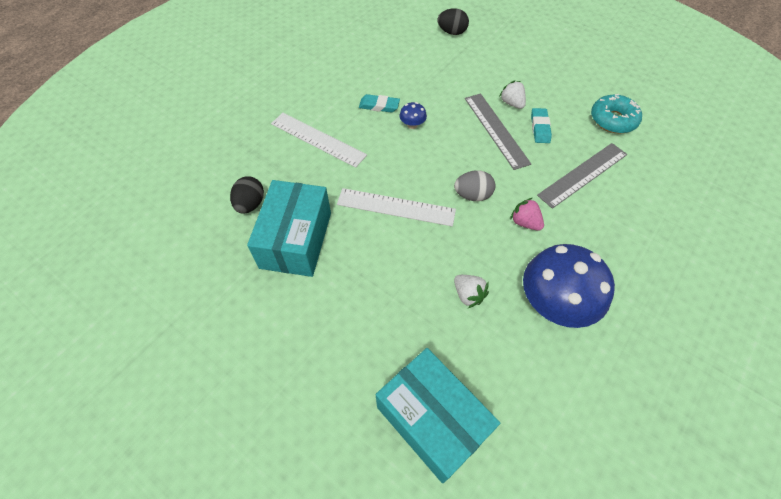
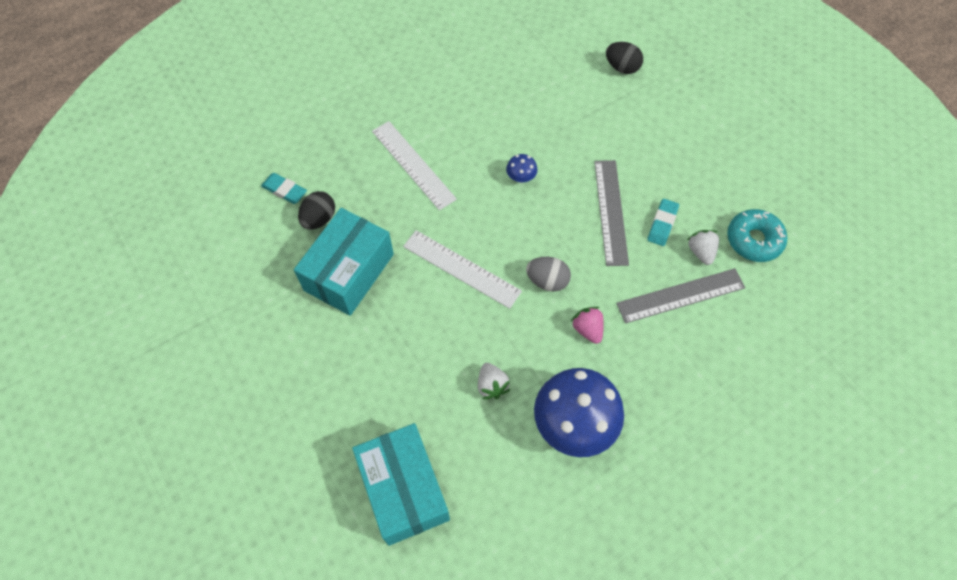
camera: 20 degrees right, 5 degrees up
(379, 106) = (495, 143): turquoise eraser -> turquoise eraser (284, 190)
(512, 103) = (645, 183): white strawberry -> white strawberry (701, 252)

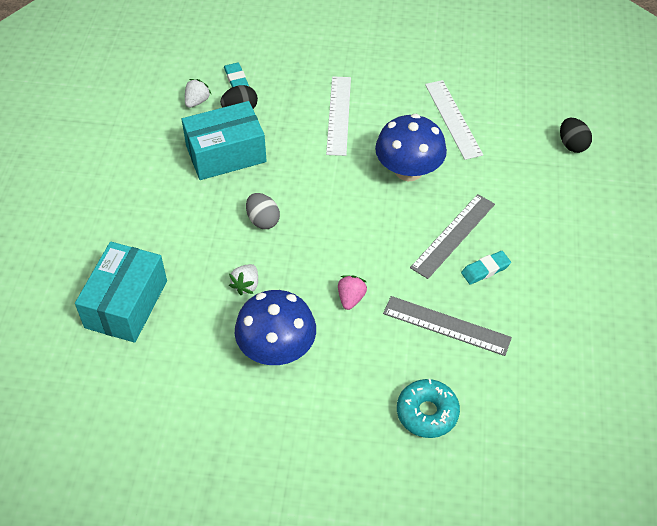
camera: 40 degrees right, 10 degrees down
(461, 269) = (302, 201): white ruler -> white ruler (453, 119)
(521, 177) = (408, 170): blue mushroom -> blue mushroom, size x2.38
(547, 281) = (355, 248): grey egg -> grey egg (263, 220)
(701, 252) = (496, 308): white strawberry -> white strawberry (197, 101)
(754, 240) = (550, 329): turquoise donut -> turquoise donut (427, 413)

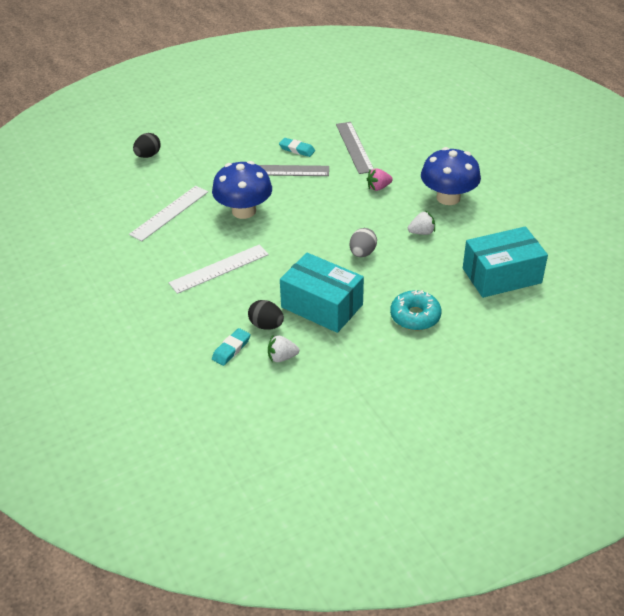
camera: 125 degrees left, 10 degrees down
(427, 413) = (417, 132): turquoise donut -> turquoise donut (415, 316)

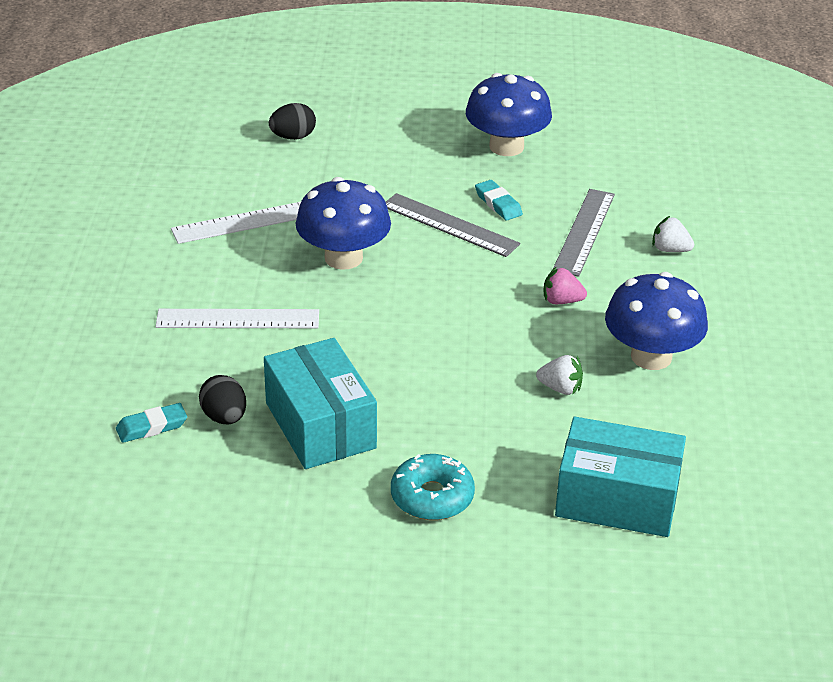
camera: 30 degrees right, 5 degrees down
(271, 117) = (506, 146): none -> blue mushroom
(282, 357) = (203, 467): white strawberry -> white strawberry (670, 249)
(362, 253) = (446, 380): grey egg -> none

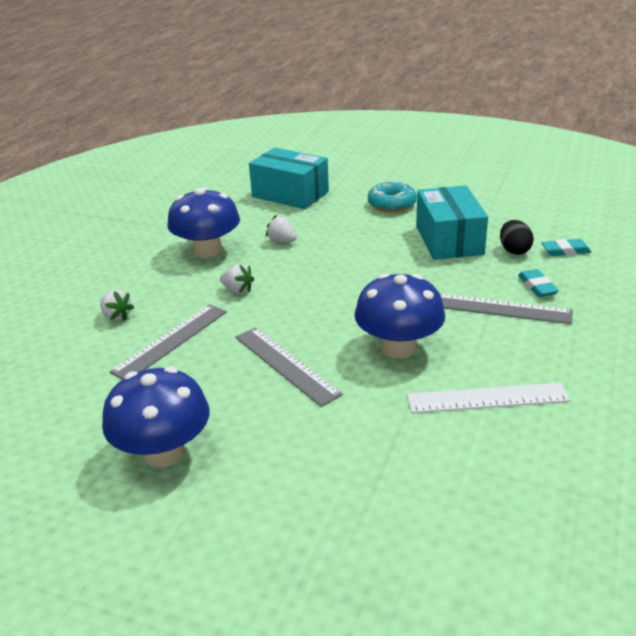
camera: 160 degrees left, 5 degrees down
(238, 319) = (501, 309): white ruler -> grey ruler
(293, 137) = (414, 516): black egg -> none
(498, 204) = (225, 380): turquoise eraser -> turquoise eraser (537, 286)
(561, 301) = (238, 290): pink strawberry -> white strawberry

